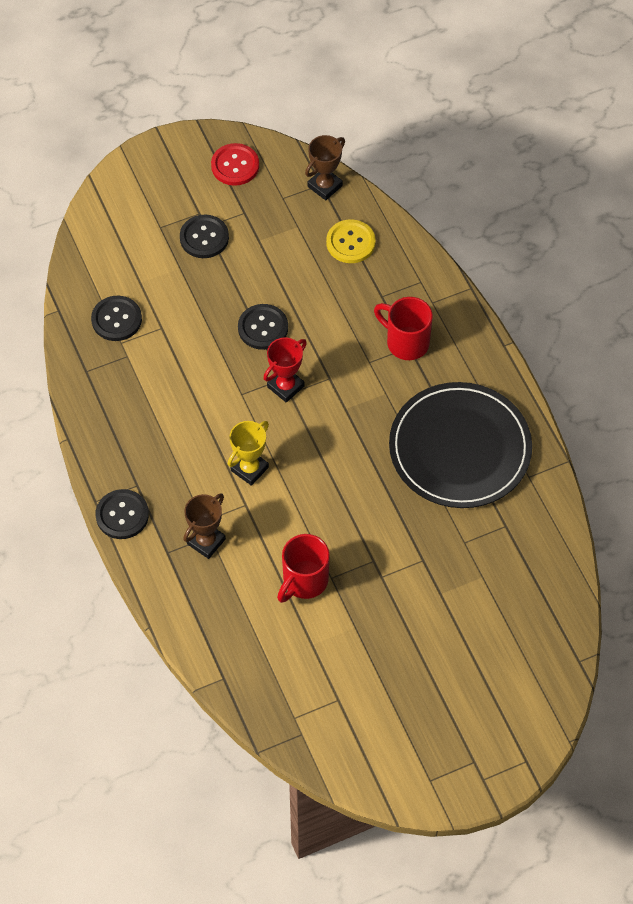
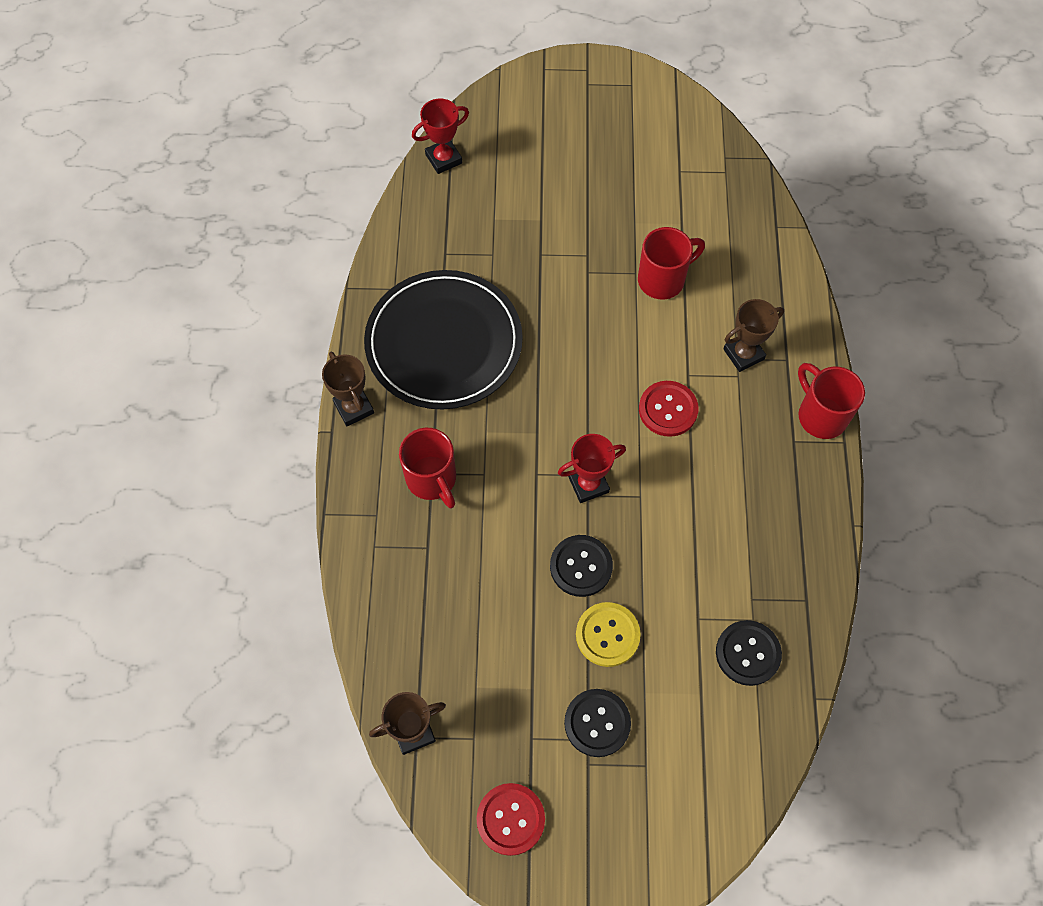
camera: 155 degrees left, 5 degrees up
(122, 515) = (820, 415): black button -> red mug
(249, 469) = (668, 409): yellow trophy -> red button
(350, 242) = (425, 634): yellow button -> yellow button (607, 635)
(498, 369) = (354, 408): none -> brown trophy
(562, 617) = (443, 159): none -> red trophy

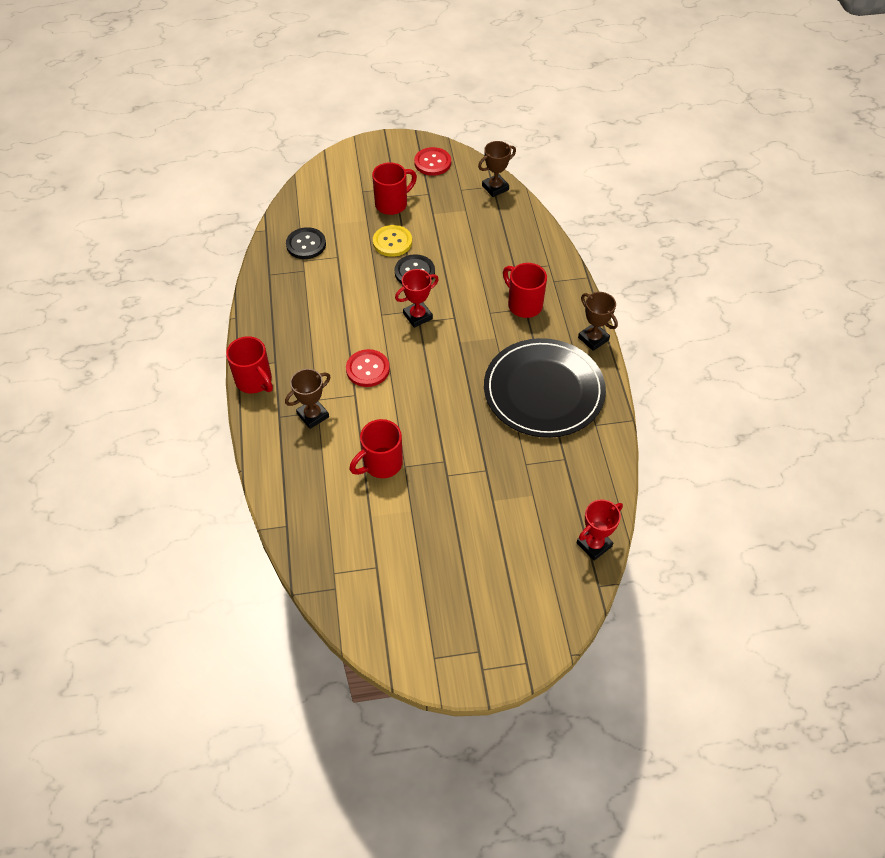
camera: 170 degrees right, 10 degrees down
(597, 723) = (392, 204): black button -> red mug

